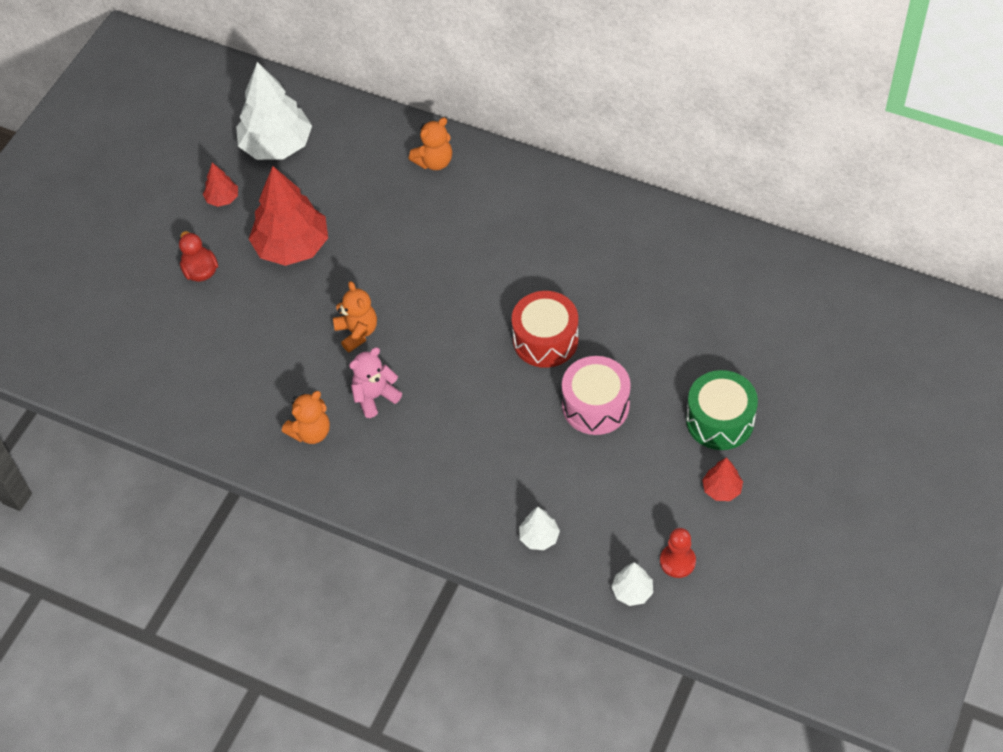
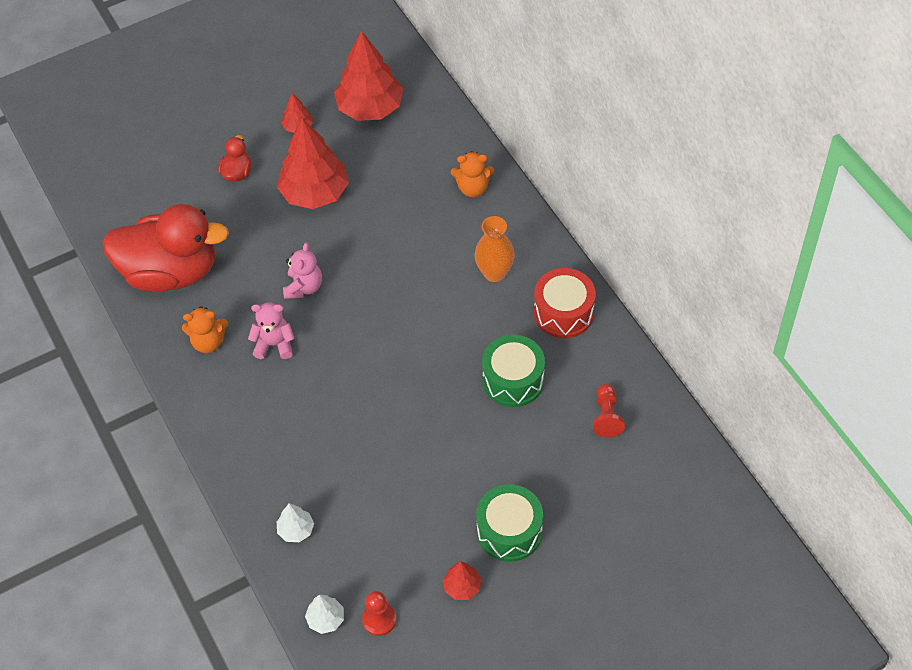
camera: 35 degrees right, 0 degrees up
(217, 394) = (171, 272): none -> red duck
(276, 145) = (370, 108): white tree -> red tree
(357, 332) = (304, 287): orange teddy bear -> pink teddy bear
(517, 221) = (494, 273): none -> orange vase
(545, 340) = (433, 380): red drum -> red drum (563, 313)
(595, 405) = (425, 456): pink drum -> none
(613, 298) = (513, 380): none -> green drum
(716, 280) = (606, 416): none -> red pawn

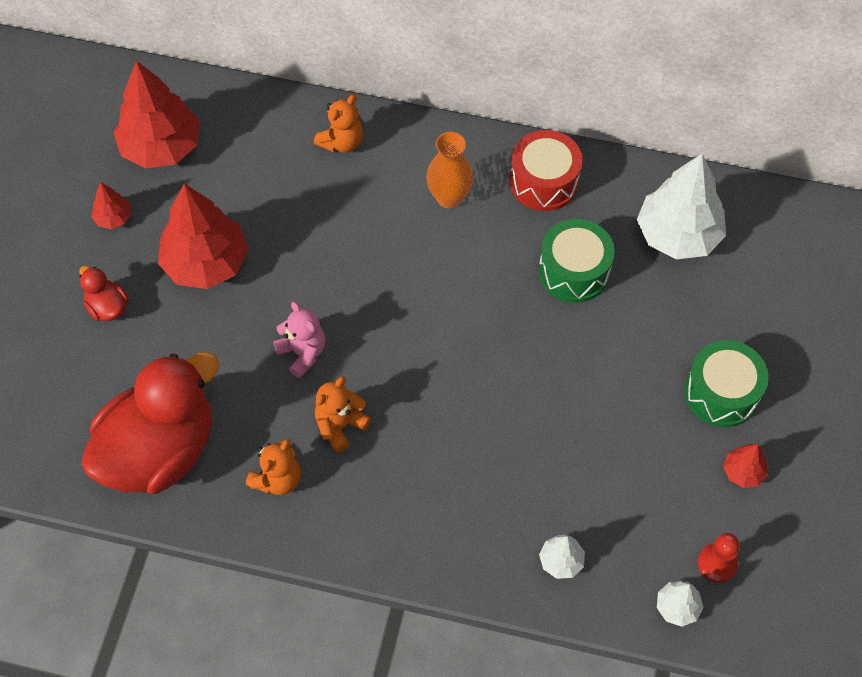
camera: 50 degrees left, 5 degrees up
(274, 344) = (340, 425): pink teddy bear -> orange teddy bear
(606, 416) = (678, 235): red pawn -> white tree

